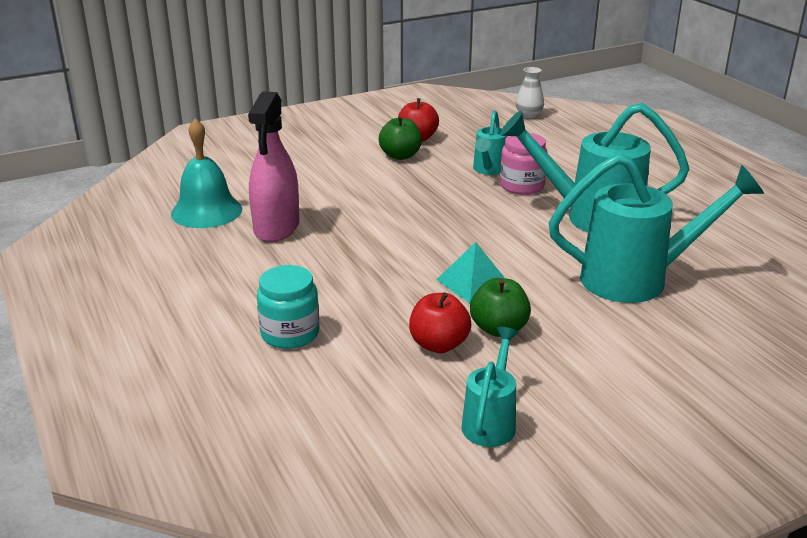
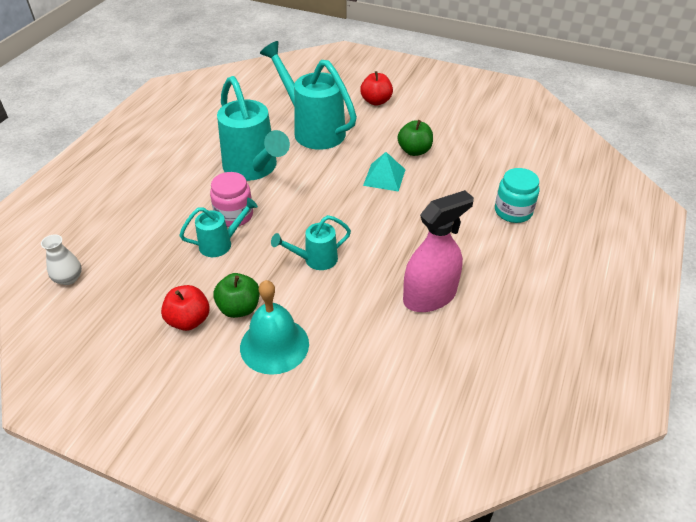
camera: 130 degrees left, 15 degrees up
(206, 211) = (458, 356): turquoise bell -> turquoise bell (274, 345)
(439, 344) = (451, 161): red apple -> red apple (376, 101)
(491, 421) = (479, 125): turquoise watering can -> turquoise watering can (315, 260)

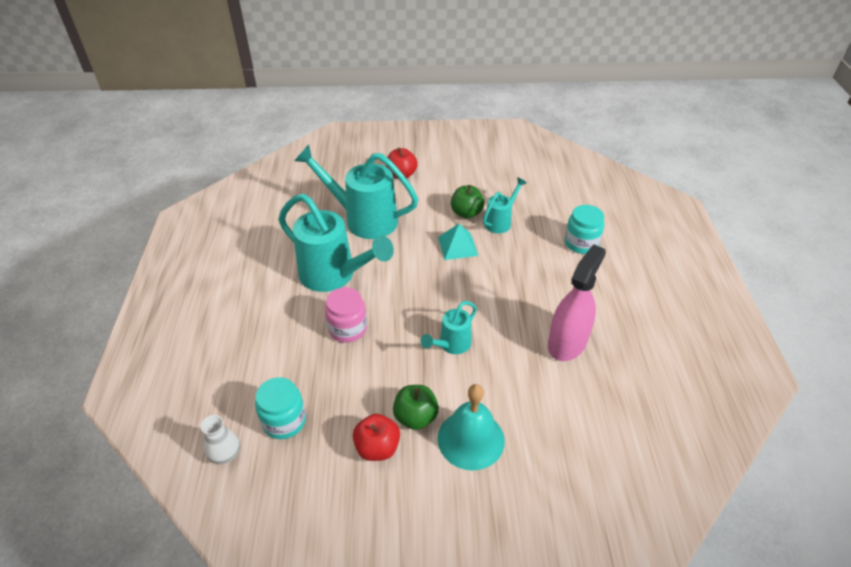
camera: 25 degrees left, 0 degrees up
(130, 270) = (284, 421): none -> turquoise jar
(221, 244) = (355, 361): turquoise watering can -> turquoise watering can (500, 222)

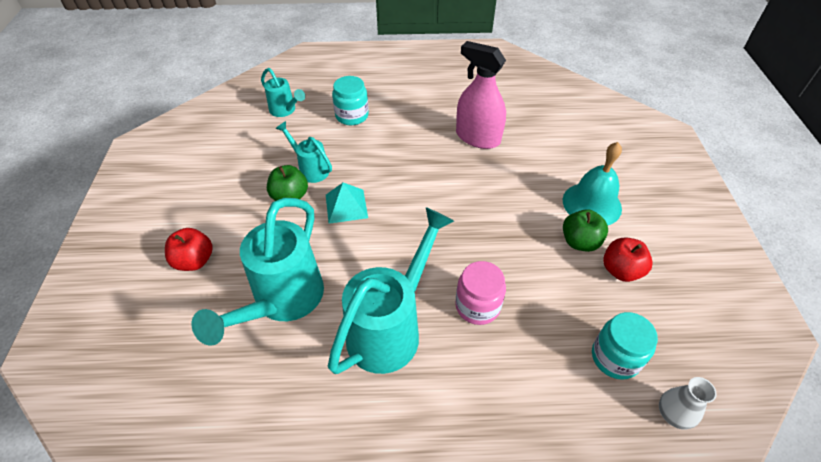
camera: 90 degrees left, 5 degrees up
(451, 345) = (490, 214): turquoise watering can -> turquoise watering can (285, 110)

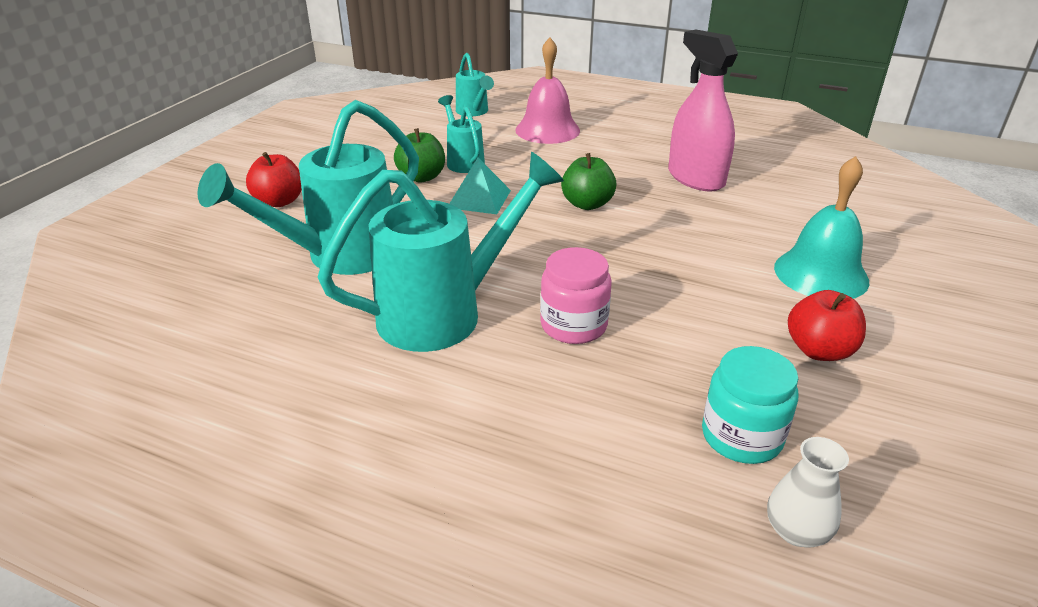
camera: 25 degrees right, 15 degrees down
(352, 116) = (547, 130): turquoise jar -> pink bell
(580, 242) = (773, 305): green apple -> green apple (587, 204)

